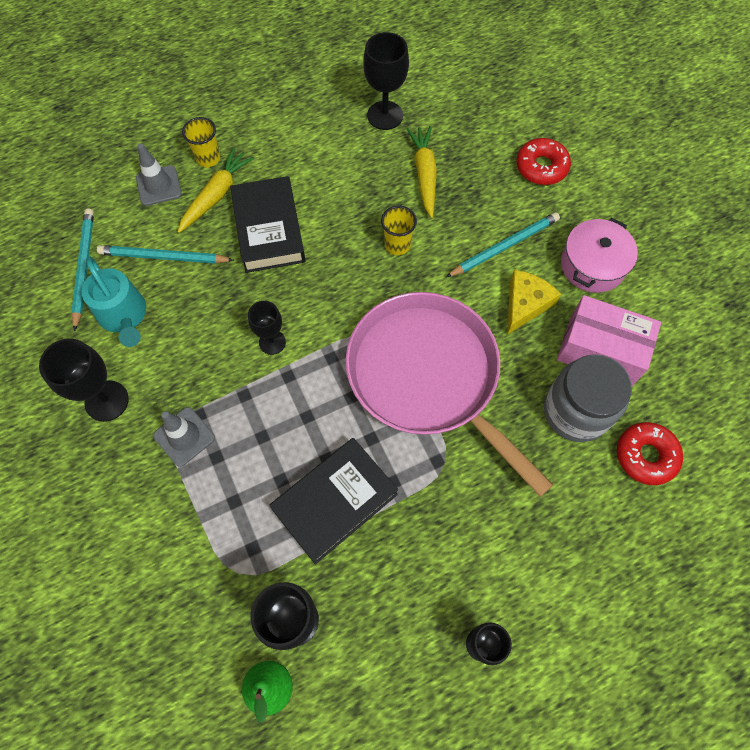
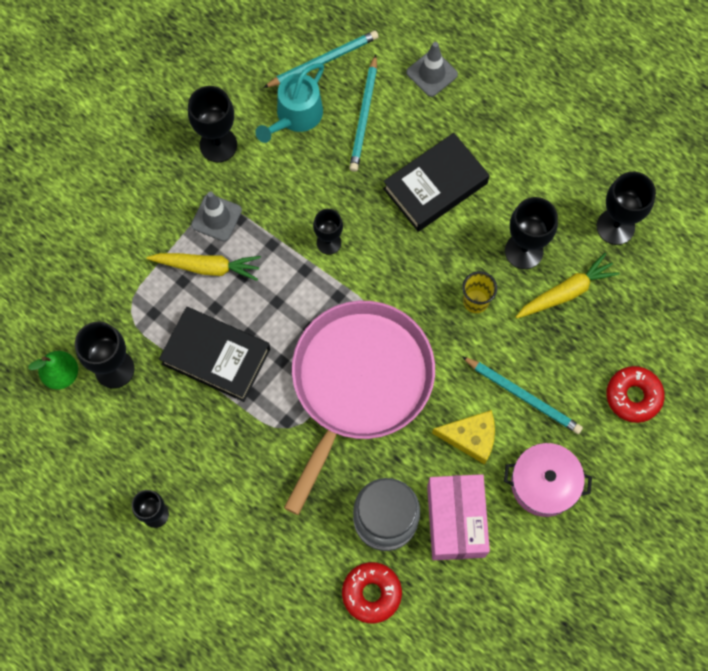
camera: 65 degrees right, 5 degrees up
(163, 257) = (364, 116): turquoise pencil -> turquoise pencil turned 150 degrees counterclockwise
(208, 158) = (482, 98): yellow cup -> none
(216, 195) = (447, 125): yellow carrot -> yellow carrot (207, 267)
(370, 188) = (524, 251): none -> black goblet

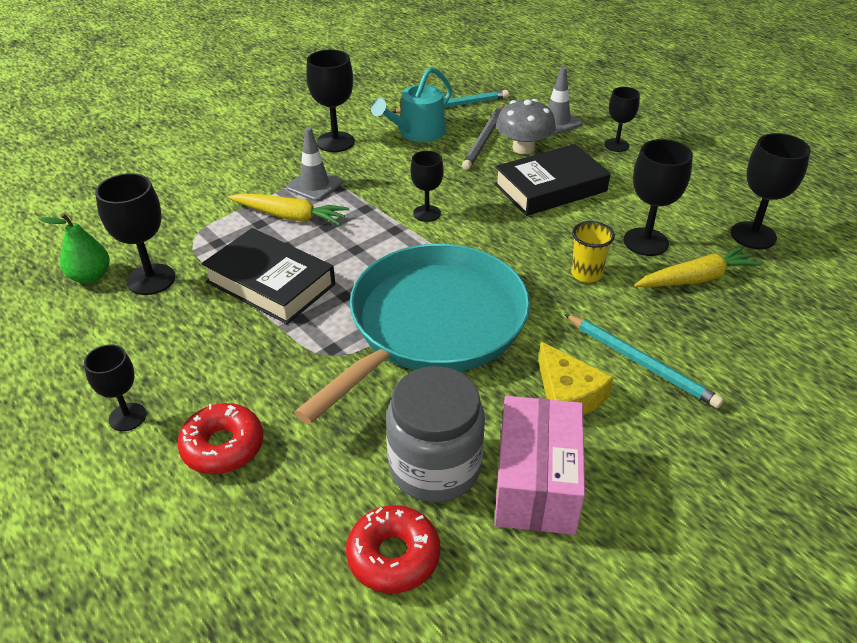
camera: 10 degrees right, 30 degrees down
(358, 382) = (432, 325): pink pan -> turquoise pan
(364, 116) = (485, 139): turquoise pencil -> grey pencil
(403, 126) = (523, 148): none -> grey mushroom
(471, 437) = (568, 394): yellow cheese -> yellow cheese turned 45 degrees clockwise
(493, 106) = (616, 145): none -> black goblet
(544, 484) = (668, 458): pink pot -> none
(633, 396) = (791, 381): red donut -> red donut (223, 446)

